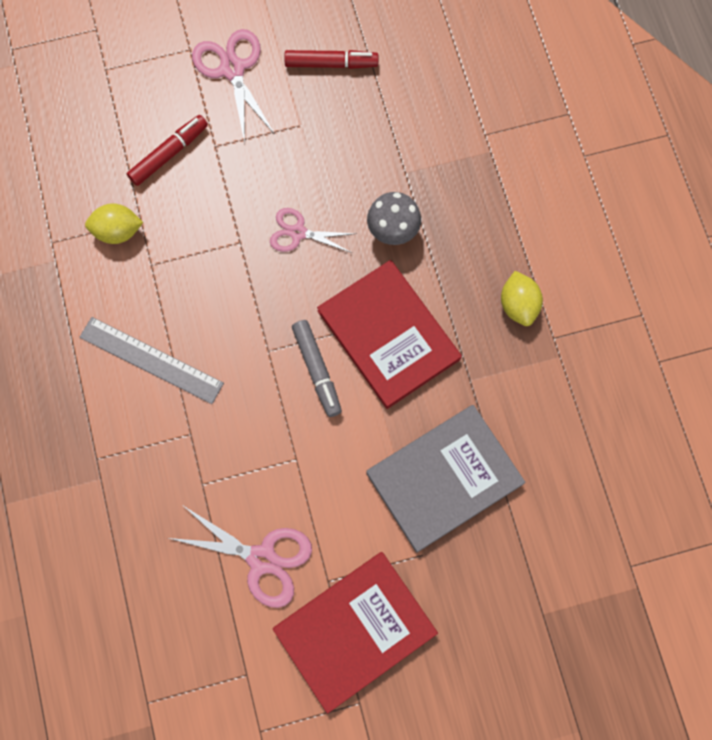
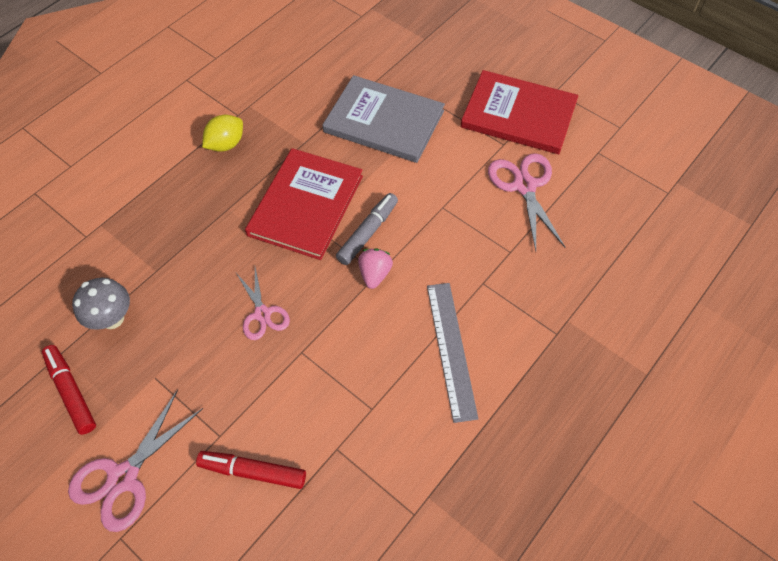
camera: 125 degrees left, 15 degrees down
(118, 231) = (361, 460): yellow lemon -> none
(269, 347) = (374, 274): none -> pink strawberry
(393, 231) = (216, 249): grey mushroom -> grey mushroom (112, 318)

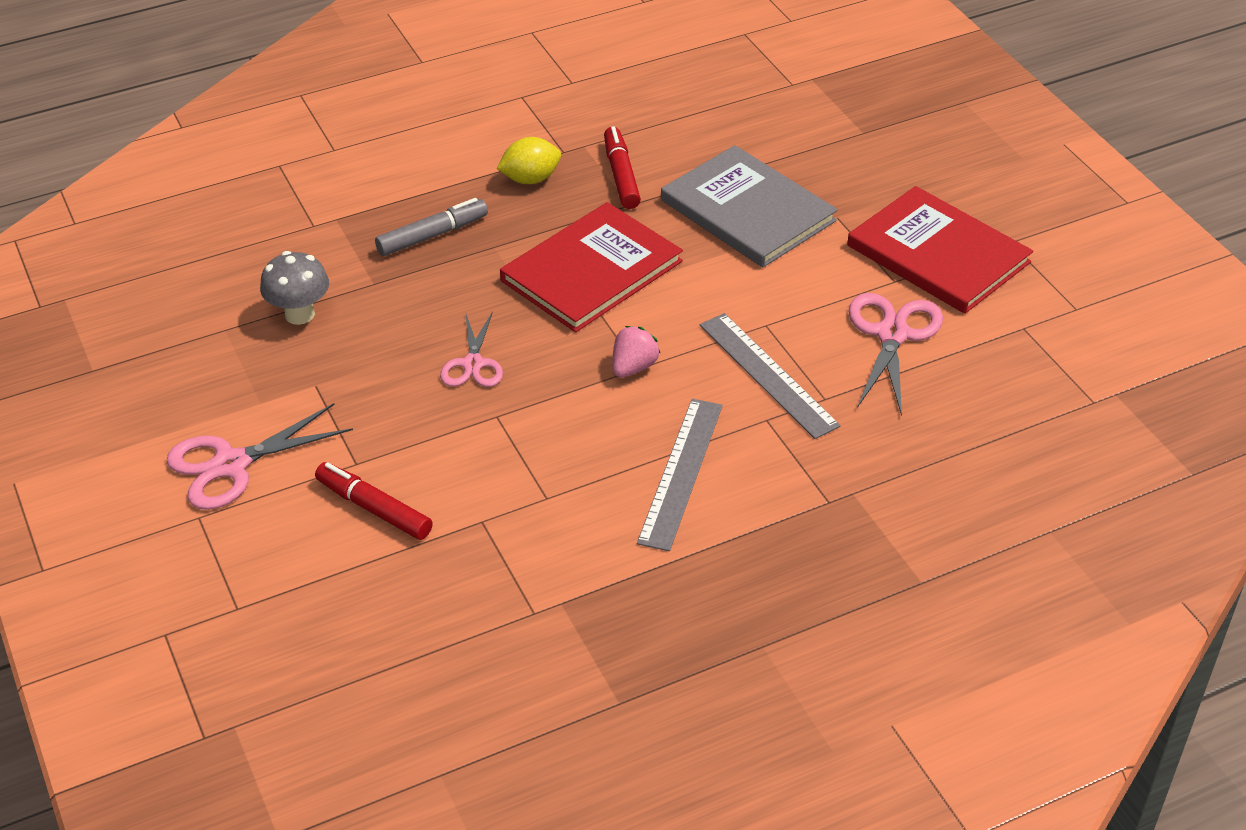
camera: 25 degrees right, 15 degrees down
(71, 391) = (219, 368): red marker -> red marker (621, 175)
(368, 233) = (652, 322): grey marker -> grey marker (433, 235)
(464, 247) = (767, 375): none -> grey ruler

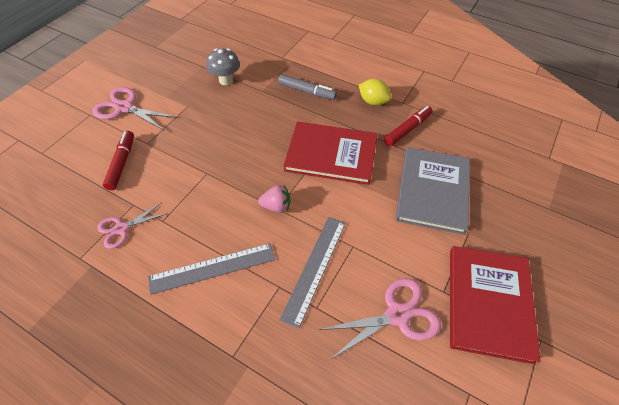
camera: 55 degrees right, 10 degrees up
(472, 364) = (235, 147): pink scissors -> pink scissors (121, 228)

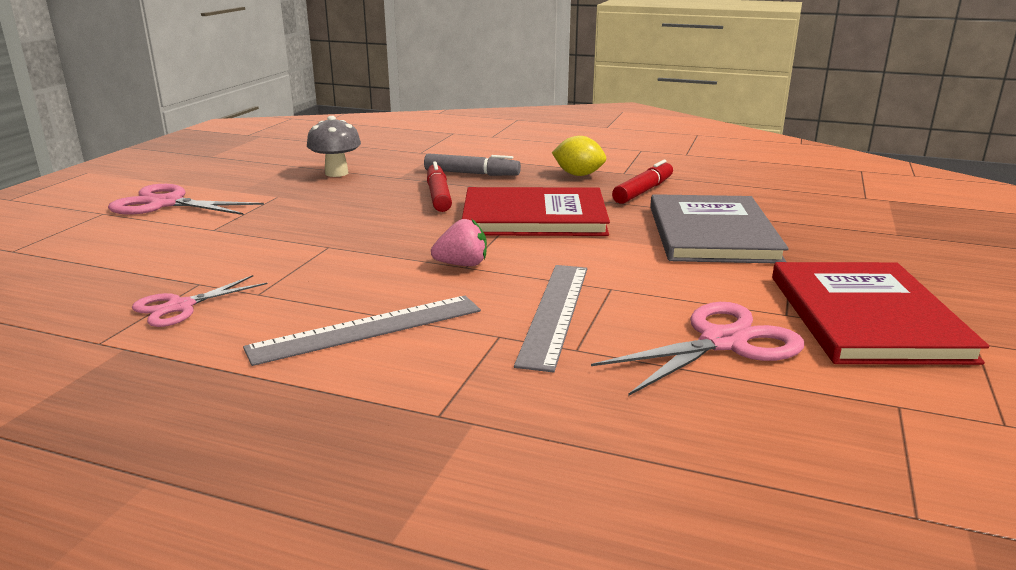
camera: 10 degrees left, 30 degrees down
(122, 163) = (169, 249): red marker -> red marker (438, 196)

